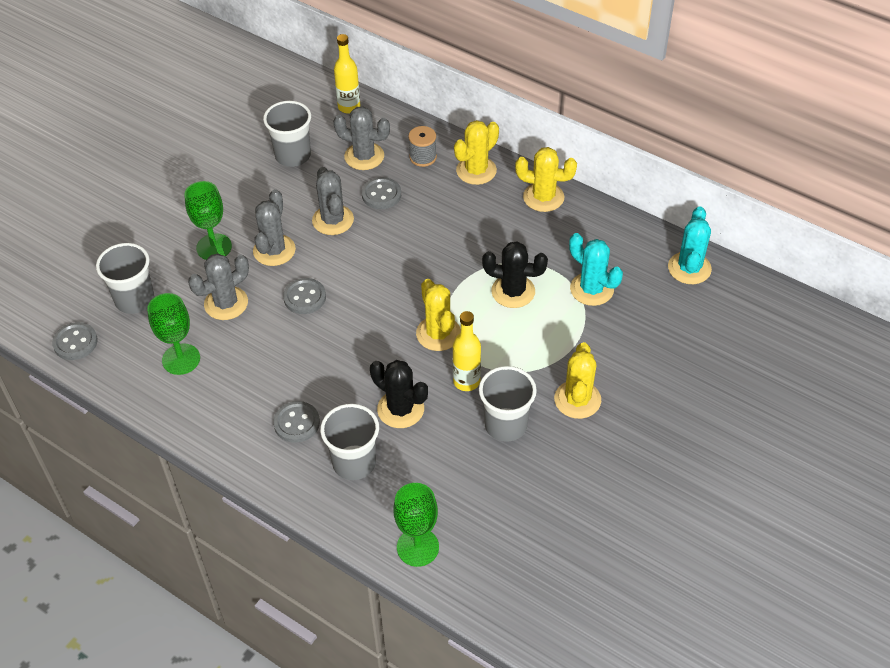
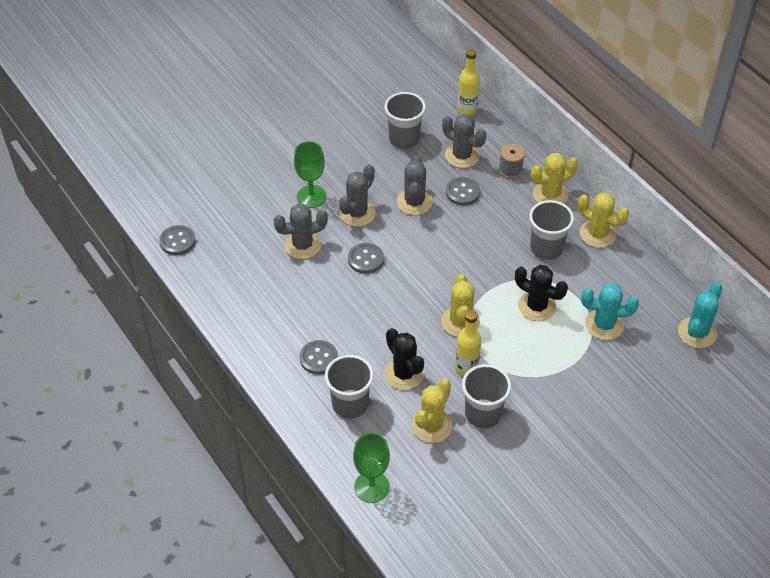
camera: 20 degrees right, 0 degrees up
(135, 300) = (234, 221): grey cup -> grey cup (546, 248)
(181, 359) = (251, 279): green goblet -> none
(577, 400) = (551, 412): yellow cactus -> yellow cactus (432, 425)
(591, 289) = (604, 324): turquoise cactus -> turquoise cactus turned 60 degrees counterclockwise

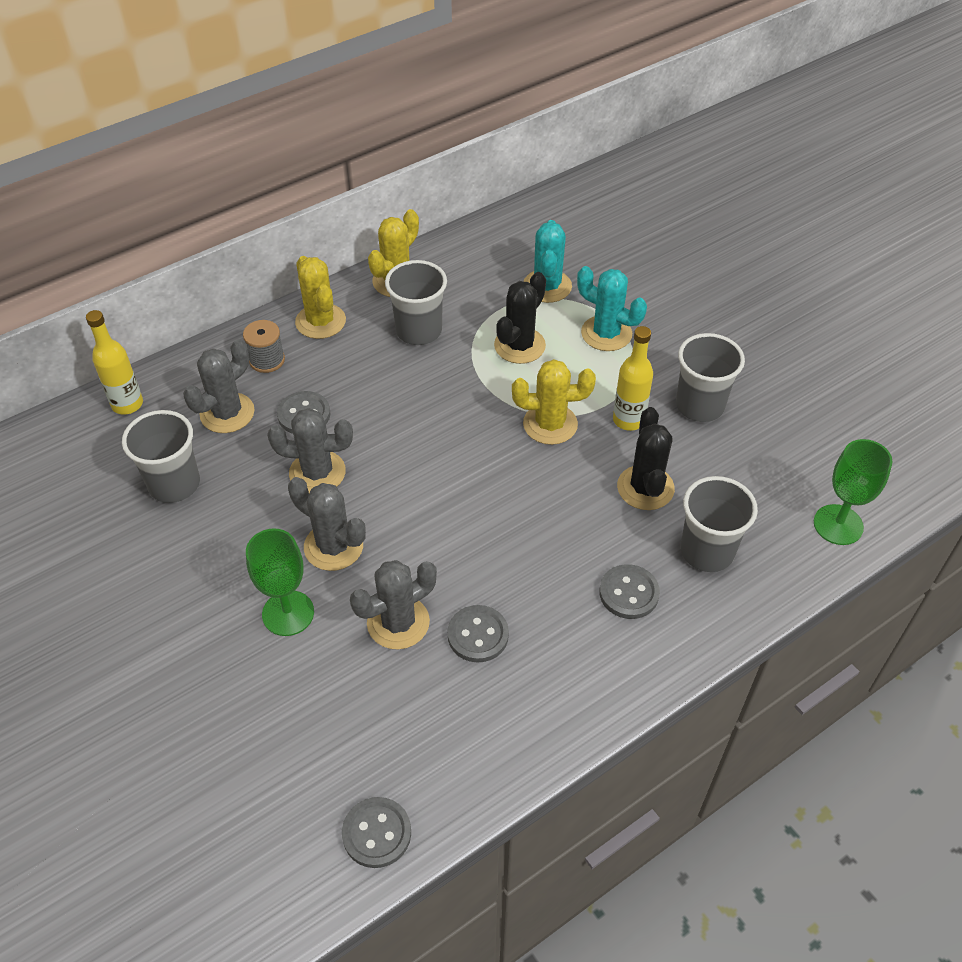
camera: 90 degrees left, 0 degrees up
(302, 245) = (398, 622): grey cactus -> grey cactus turned 75 degrees clockwise
(366, 259) = (431, 534): grey button -> grey button (478, 635)
(404, 373) = (645, 488): black cactus -> black cactus turned 60 degrees counterclockwise
(432, 425) = (727, 458): yellow cactus -> none
(697, 332) = (555, 212): turquoise cactus -> turquoise cactus (606, 333)

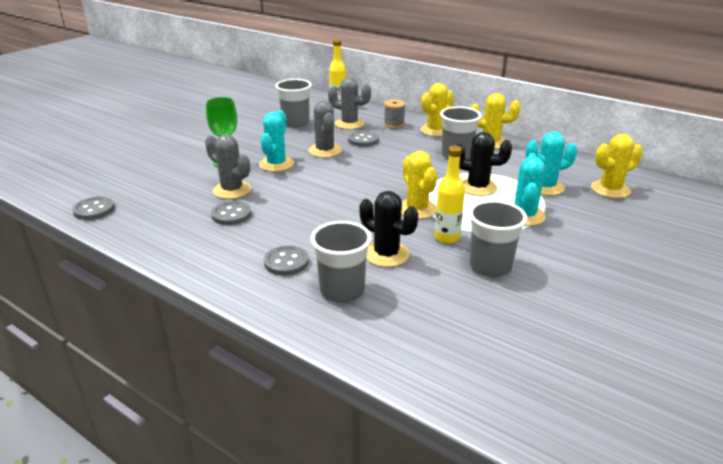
camera: 70 degrees right, 20 degrees down
(333, 546) = (276, 164): grey cactus -> turquoise cactus
(578, 237) = (610, 189): none -> yellow cactus
(645, 488) = (386, 254): black cactus -> black cactus turned 60 degrees clockwise
(838, 525) = (413, 360): green goblet -> none

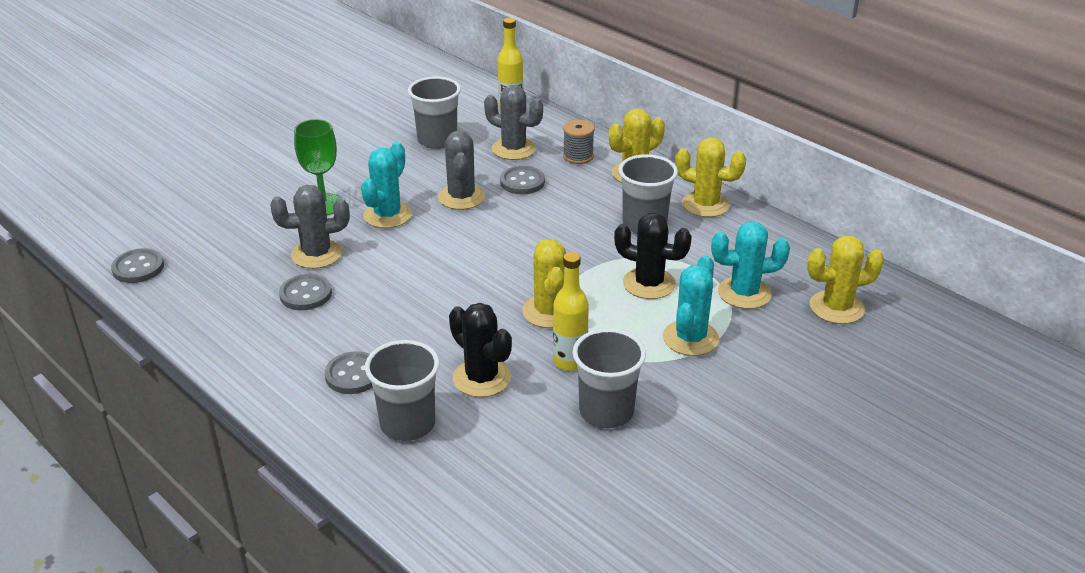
camera: 10 degrees right, 5 degrees up
(232, 190) = (316, 254): grey cactus -> grey cactus turned 60 degrees counterclockwise

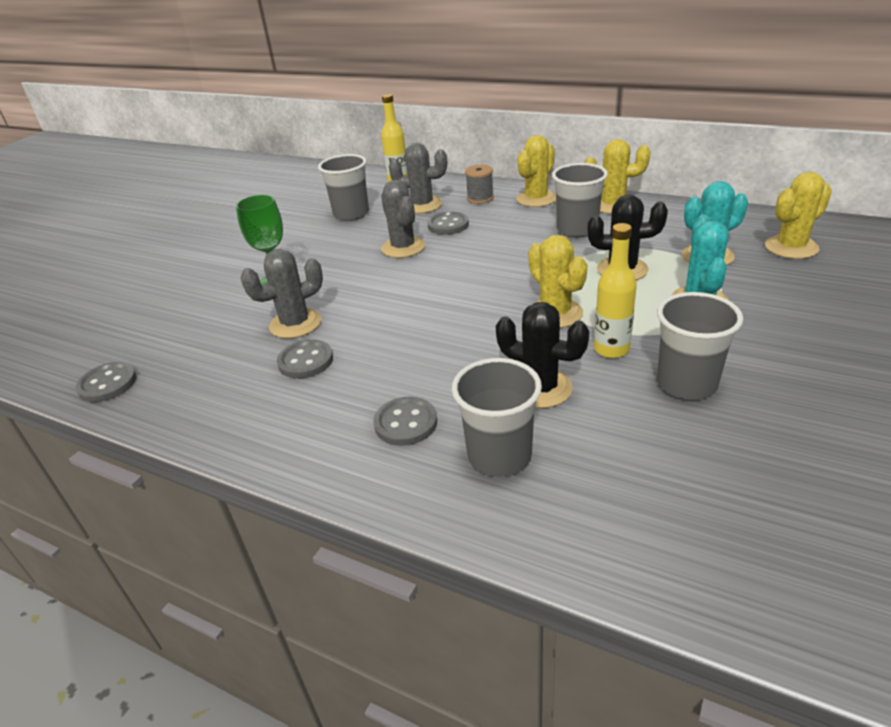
camera: 15 degrees left, 0 degrees up
(387, 215) = (344, 276): turquoise cactus -> none

